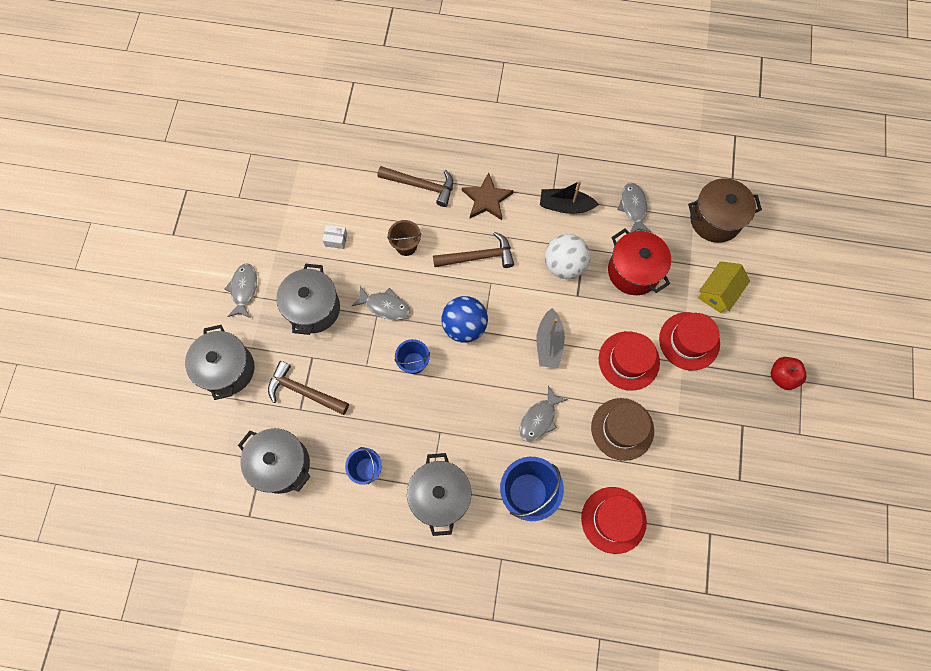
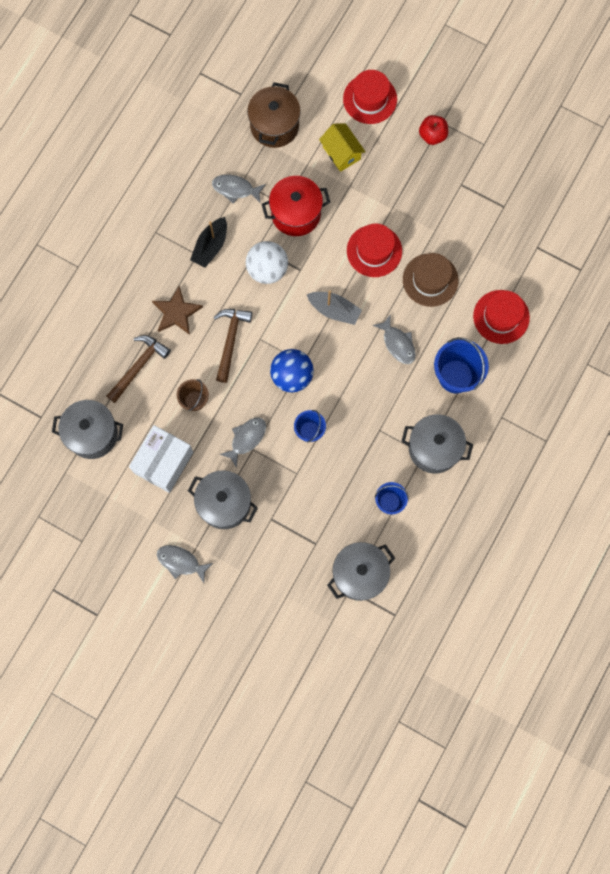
camera: 70 degrees left, 5 degrees up
(227, 369) = (254, 598): grey pot -> grey pot (92, 434)
(304, 391) = (300, 535): brown hammer -> none
(336, 240) = (163, 462): white box -> white box, size x2.47
(689, 341) = (375, 195): red hat -> red hat (370, 99)

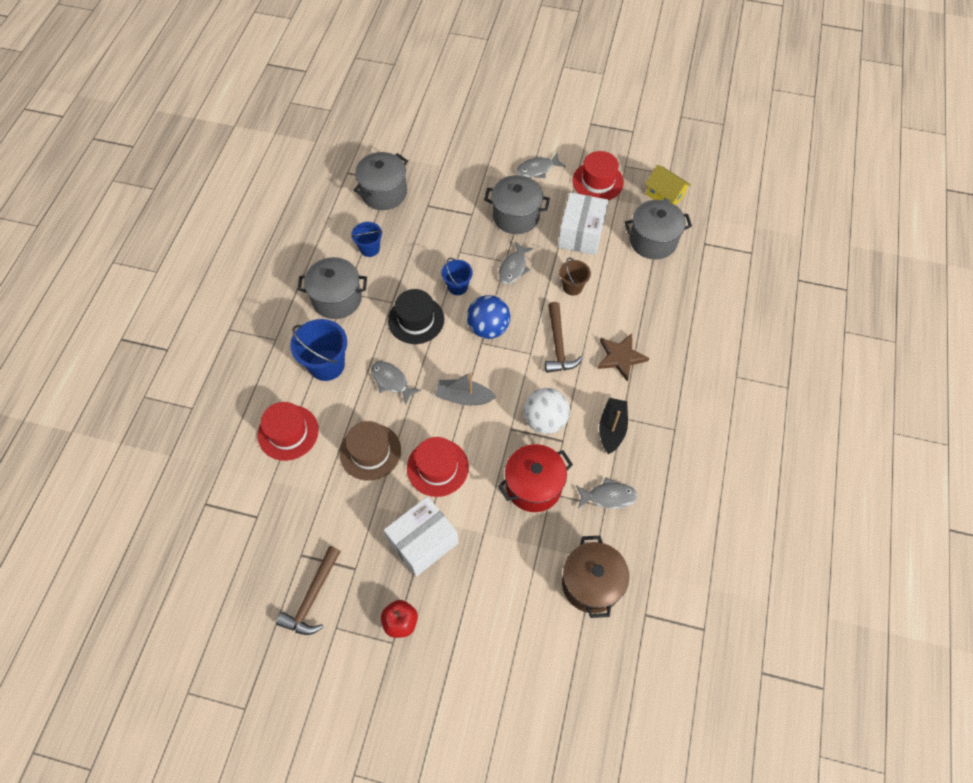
camera: 165 degrees right, 15 degrees down
(138, 367) = (636, 302): brown hammer -> brown hammer (312, 597)
(181, 562) = (537, 169): grey fish -> grey fish turned 150 degrees clockwise
(341, 153) = (503, 570): yellow house -> yellow house (664, 195)
(360, 403) = (416, 320): none -> black hat
(370, 99) = (488, 650): red hat -> red hat (598, 181)
(401, 191) = (423, 542): none -> white box

